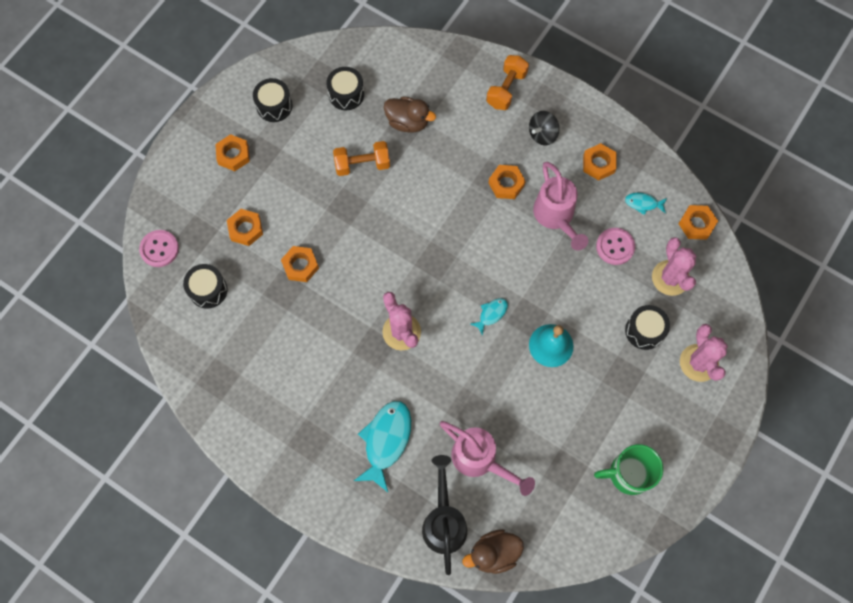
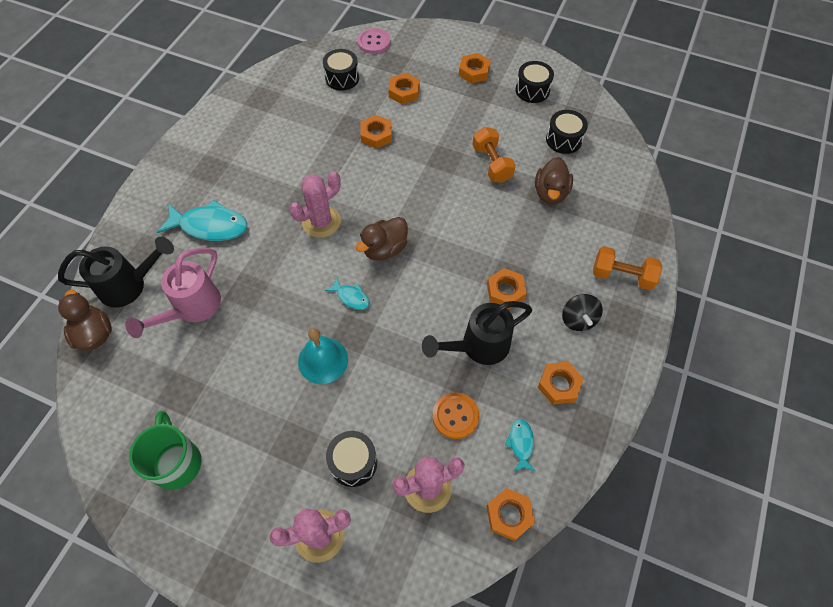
camera: 80 degrees right, 10 degrees down
(444, 278) = (384, 249): none -> brown duck
(542, 134) = (578, 319): black spinning top -> black spinning top turned 135 degrees counterclockwise
(556, 217) = (478, 346): pink watering can -> black watering can
(615, 247) = (455, 416): pink button -> orange button

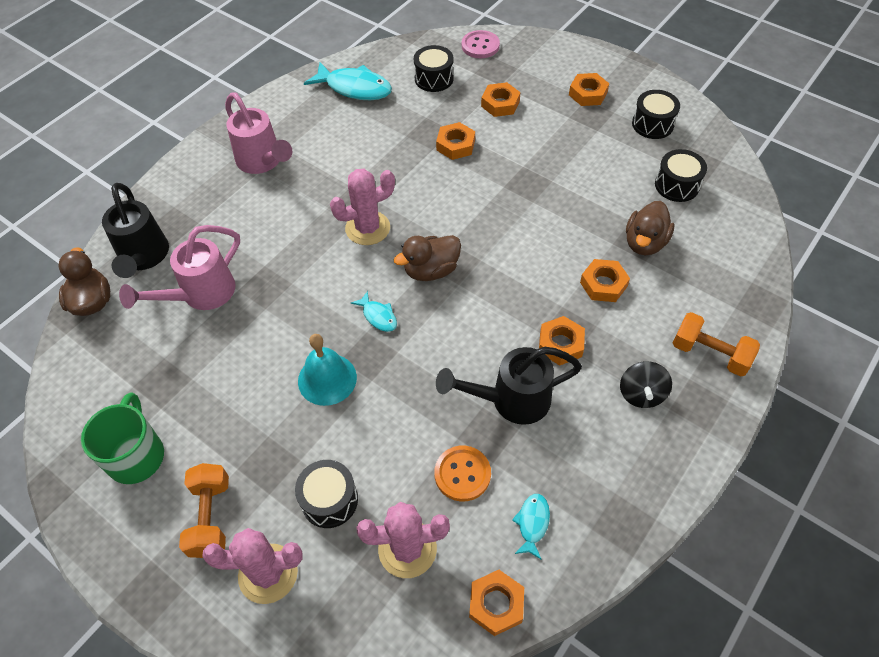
camera: 15 degrees right, 5 degrees down
(130, 285) = (143, 258): black watering can -> black watering can turned 75 degrees clockwise
(210, 226) = (245, 211): turquoise fish -> turquoise fish (355, 88)
(213, 178) = (263, 162): none -> pink watering can
(492, 164) = (582, 198): orange dumbbell -> orange dumbbell (211, 517)
(559, 385) = (597, 465): orange nut -> orange nut (603, 284)

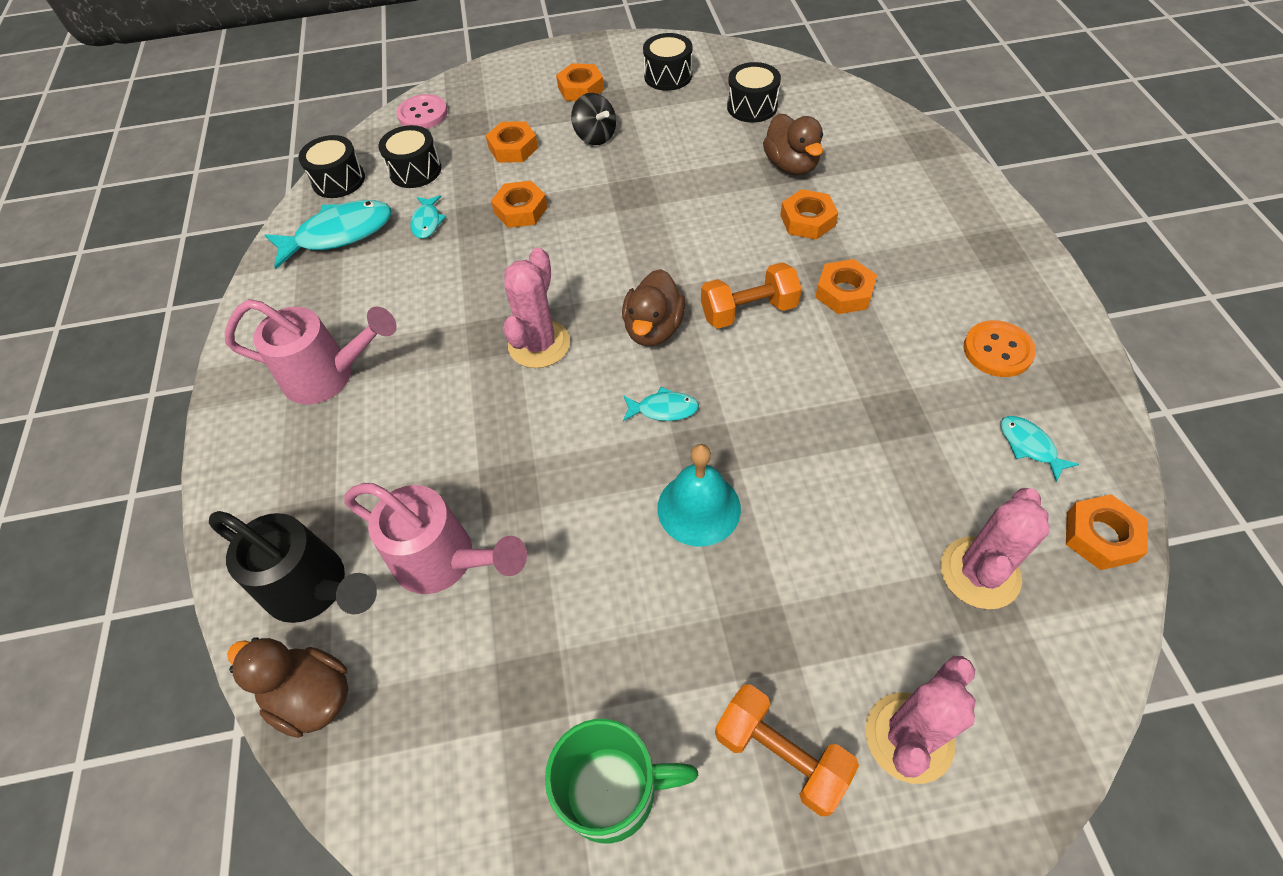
camera: 45 degrees left, 0 degrees up
(136, 455) = (613, 791): green mug -> green mug turned 135 degrees clockwise
(200, 295) = (445, 562): pink watering can -> pink watering can turned 60 degrees counterclockwise
(329, 500) = (860, 608): black drum -> black drum (338, 180)
(402, 114) = (427, 222): none -> turquoise fish
(462, 474) = (927, 465): orange button -> orange button (997, 350)
(510, 400) = (873, 371): black watering can -> none
(641, 394) = (952, 275): black spinning top -> black spinning top (595, 136)
(710, 354) = (951, 206): orange dumbbell -> orange dumbbell (748, 311)

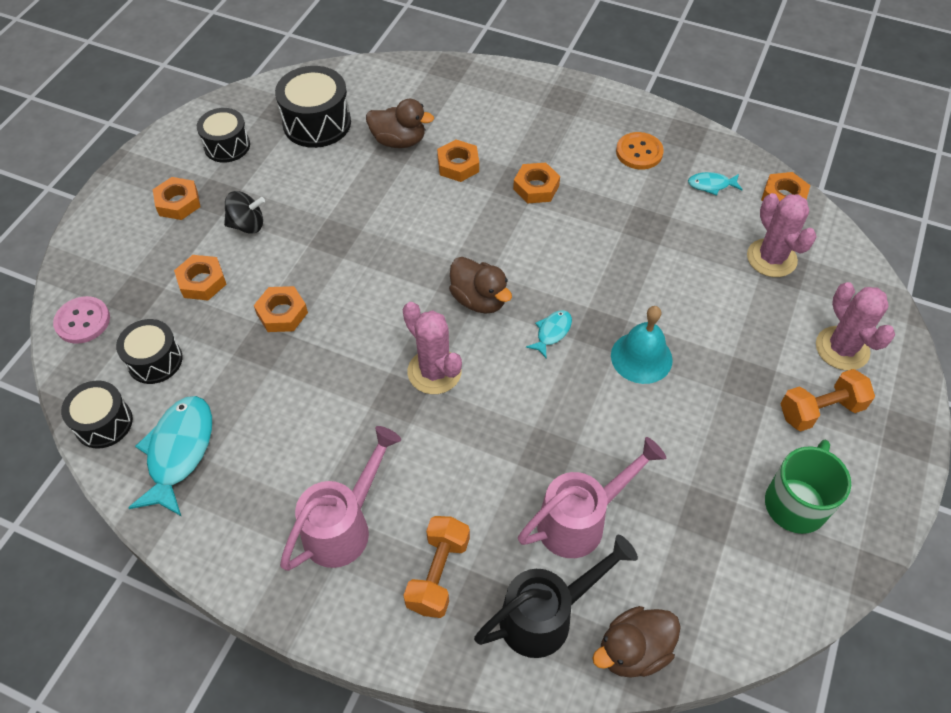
camera: 60 degrees left, 0 degrees up
(427, 222) = (230, 381): turquoise fish -> none
(748, 311) = (509, 242): orange dumbbell -> orange dumbbell (438, 574)
(752, 107) = (317, 123): black drum -> black drum, size x1.51

